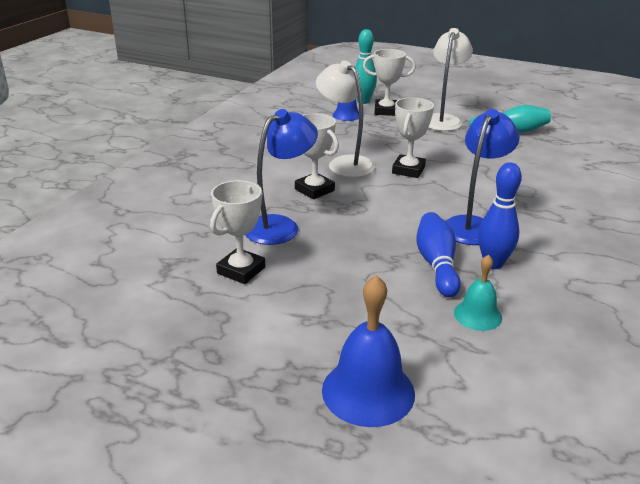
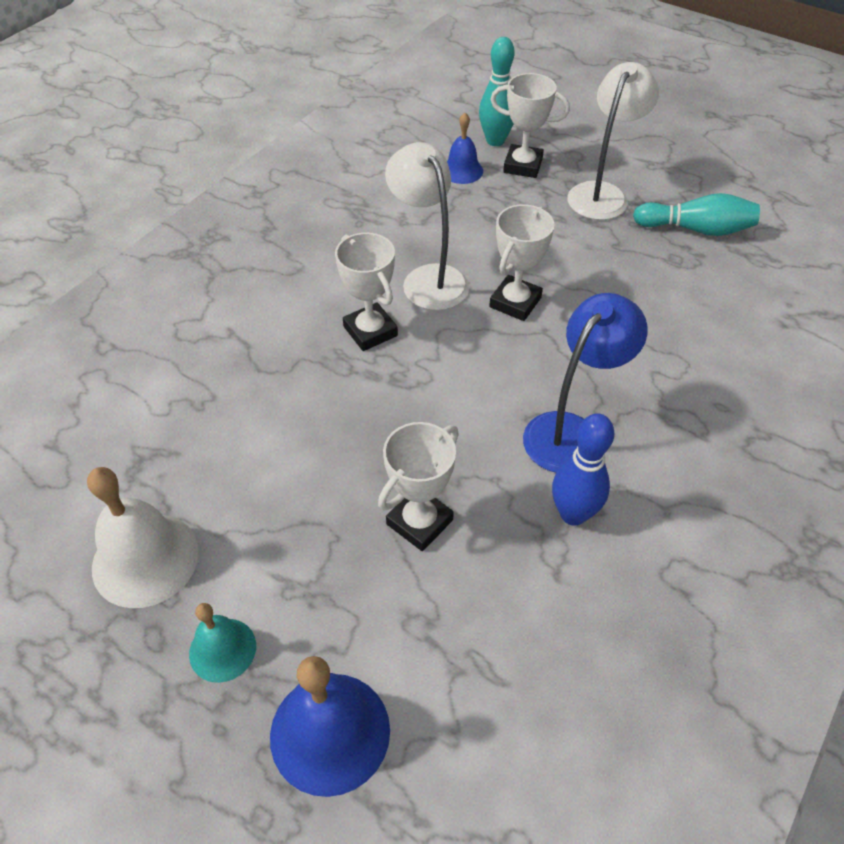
camera: 10 degrees right, 20 degrees up
(191, 315) = (145, 559): none -> white bell
(241, 270) = (229, 483): white trophy -> white trophy (419, 522)
(280, 226) = (304, 401): blue lamp -> none
(436, 264) = (493, 506): blue bowling pin -> none
(477, 315) = (517, 613): turquoise bell -> turquoise bell (222, 649)

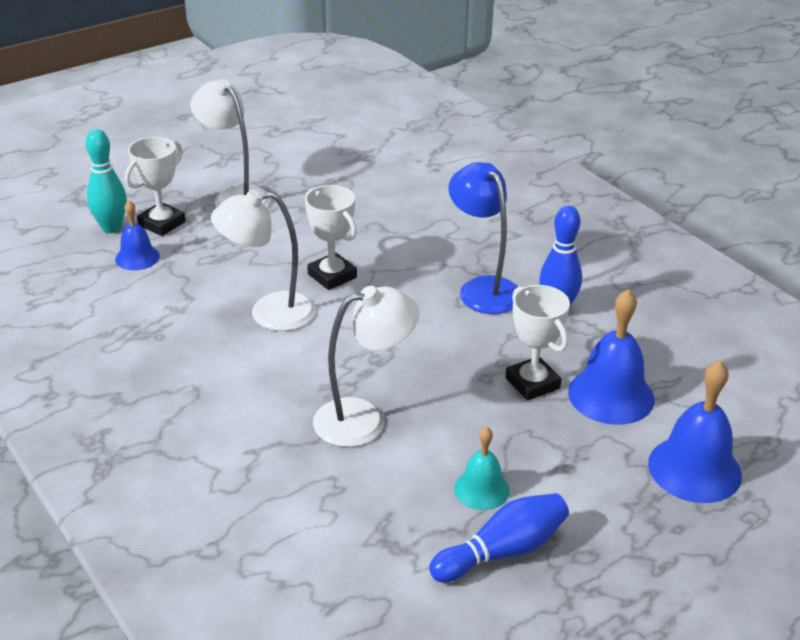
camera: 70 degrees left, 15 degrees down
(145, 559) = (503, 551): white bell -> blue bowling pin
(222, 649) = (609, 515): turquoise bell -> turquoise bell (481, 489)
(302, 395) = (364, 419): none -> white lamp
(370, 331) = (312, 362): white trophy -> none
(433, 608) = (611, 395): none -> blue bell
(696, 229) = (313, 169): turquoise bowling pin -> none

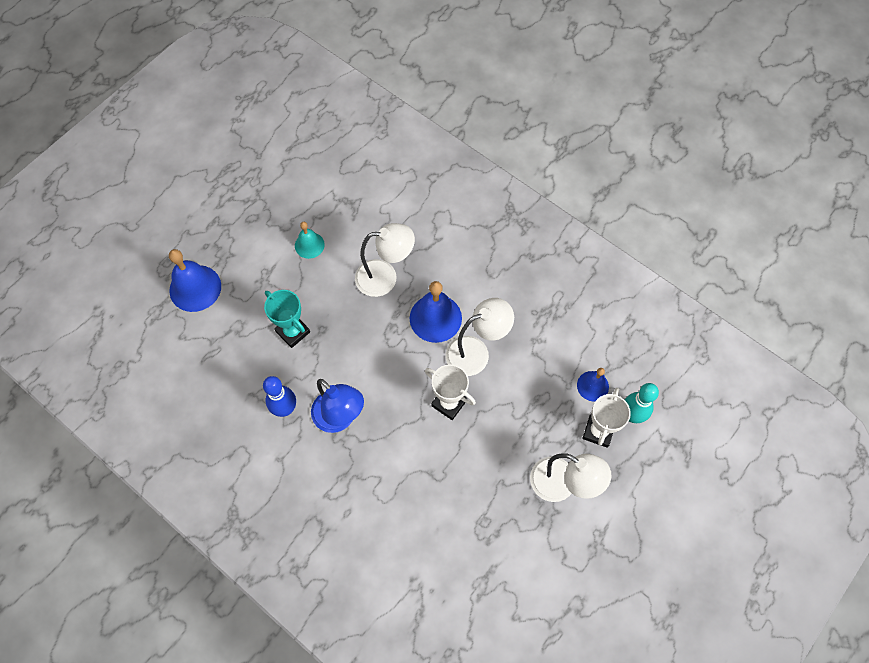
camera: 165 degrees right, 30 degrees up
(364, 419) = (385, 277): white lamp -> white lamp turned 150 degrees counterclockwise
(503, 551) = (292, 211): blue bowling pin -> none
(532, 383) = (293, 332): white trophy -> turquoise trophy
(611, 395) = (244, 334): blue bell -> blue bell (435, 318)

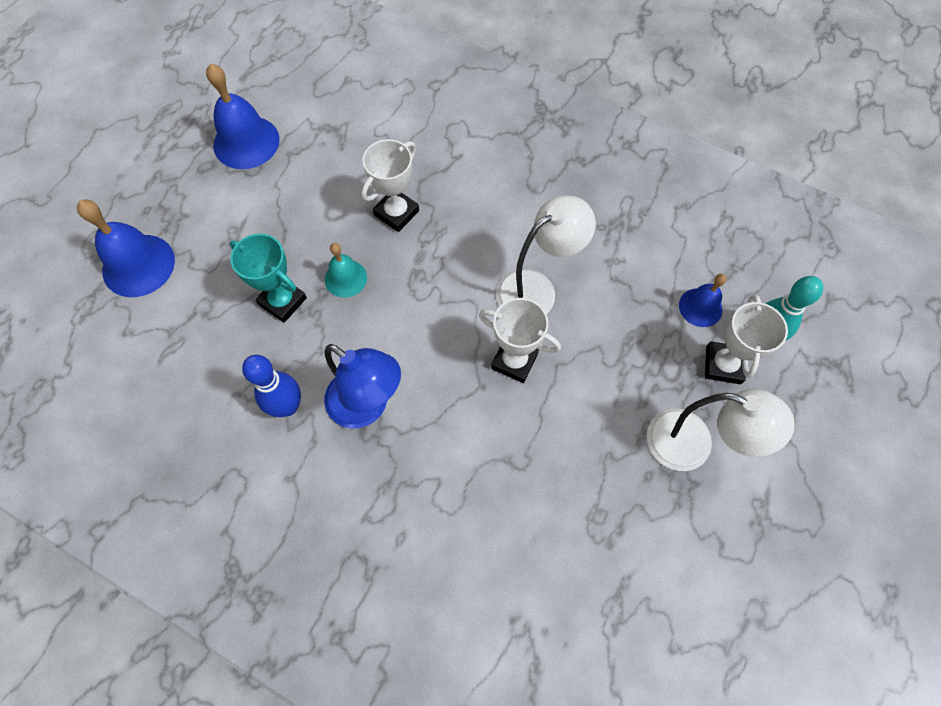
camera: 10 degrees left, 0 degrees up
(309, 245) = (288, 188): turquoise bell -> turquoise bell (345, 278)
(385, 277) = (396, 213): white lamp -> white trophy
(435, 318) = (473, 254): blue bell -> blue bell (246, 142)

